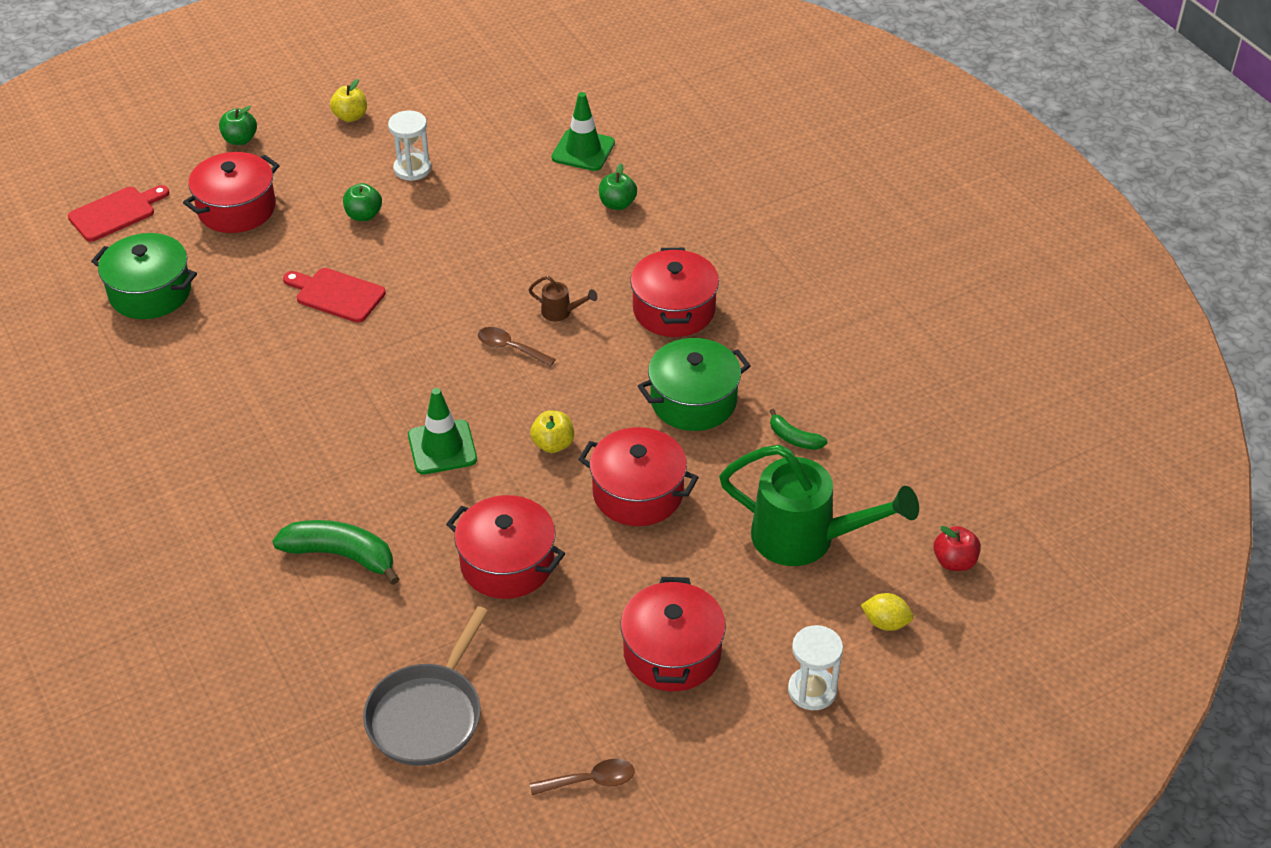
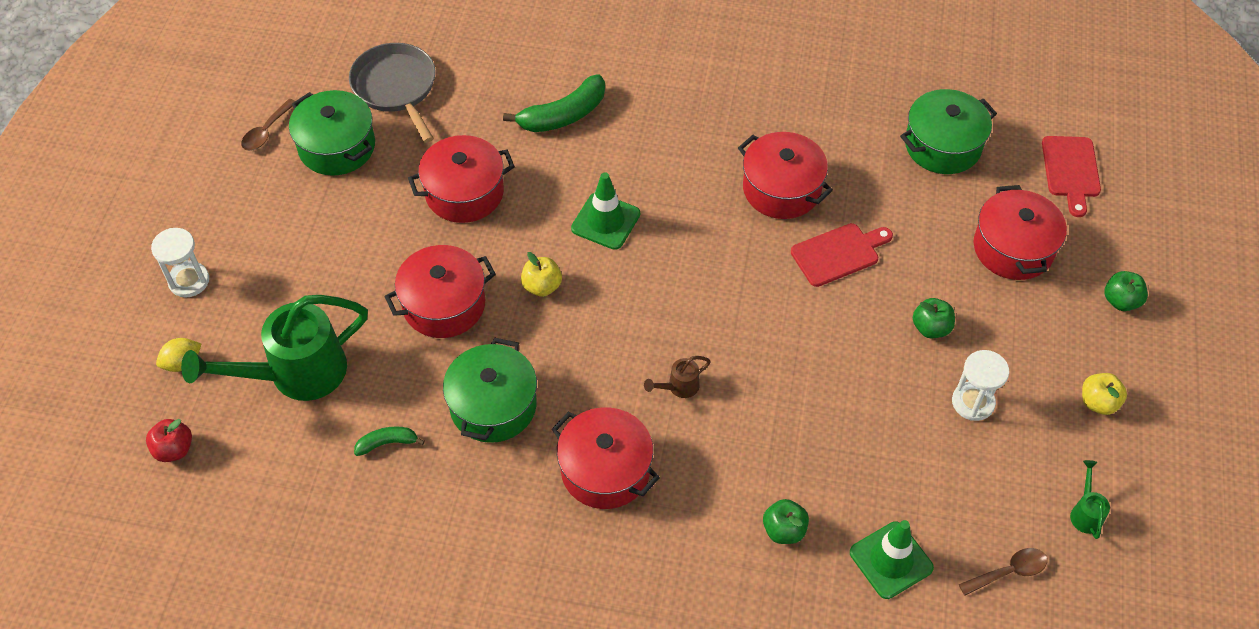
camera: 130 degrees right, 10 degrees up
(451, 90) = (1085, 513): none -> green watering can
(510, 348) = (669, 326): brown spoon -> brown spoon (1008, 572)
(550, 703) = (337, 147): none -> green pot
(672, 653) = (300, 229): red pot -> red pot (781, 189)

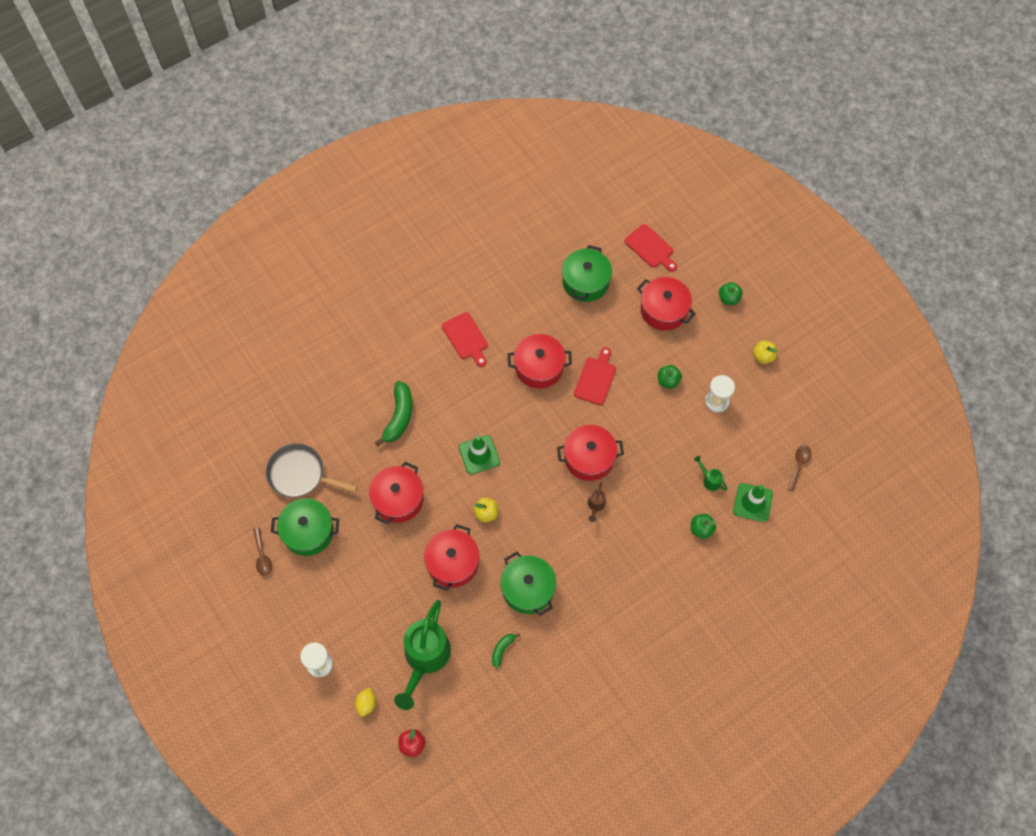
camera: 45 degrees left, 10 degrees up
(605, 470) = (605, 572): red pot -> red pot (589, 458)
(730, 97) = (466, 338): none -> red cutting board
(1085, 513) = (802, 412): green watering can -> green watering can (709, 479)

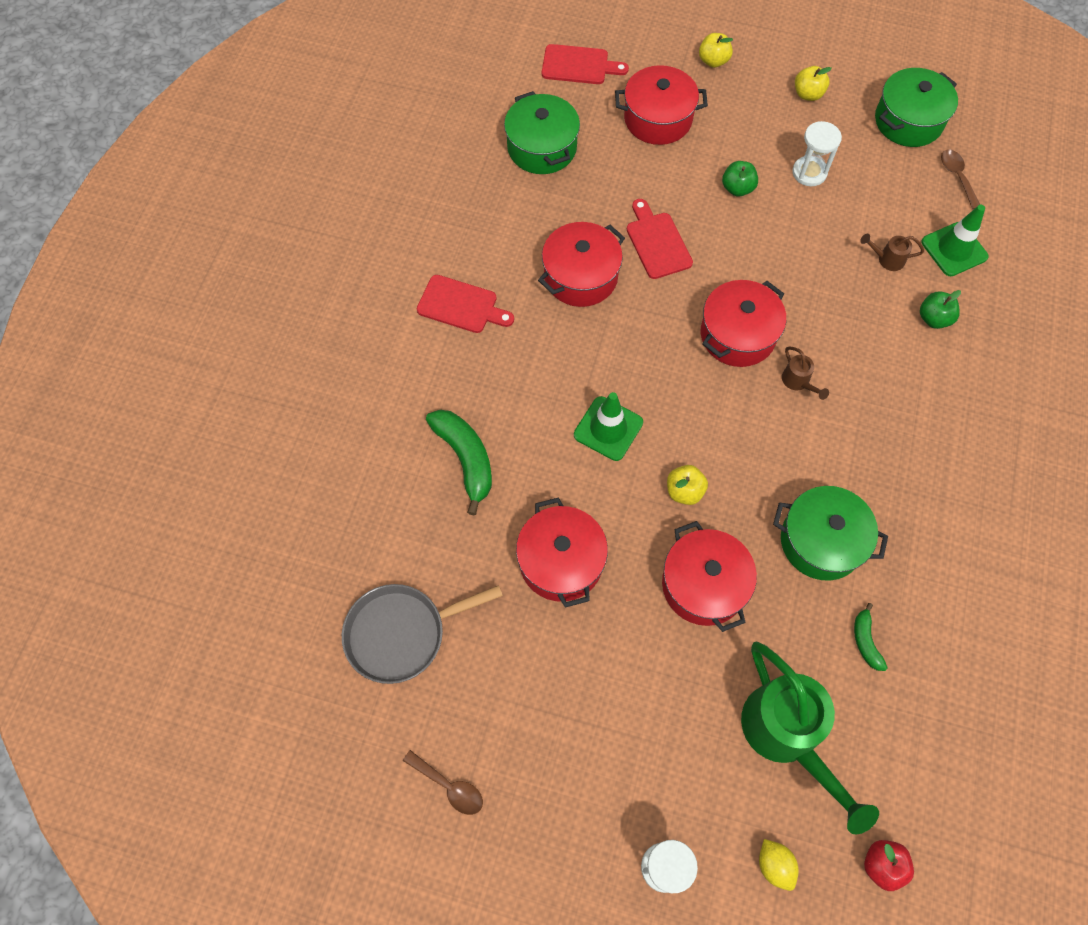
camera: 40 degrees left, 0 degrees up
(308, 532) = (482, 700): green pot -> green pot (908, 121)
(709, 479) = (887, 259): green watering can -> brown watering can
(729, 298) = (713, 61): green apple -> yellow apple

